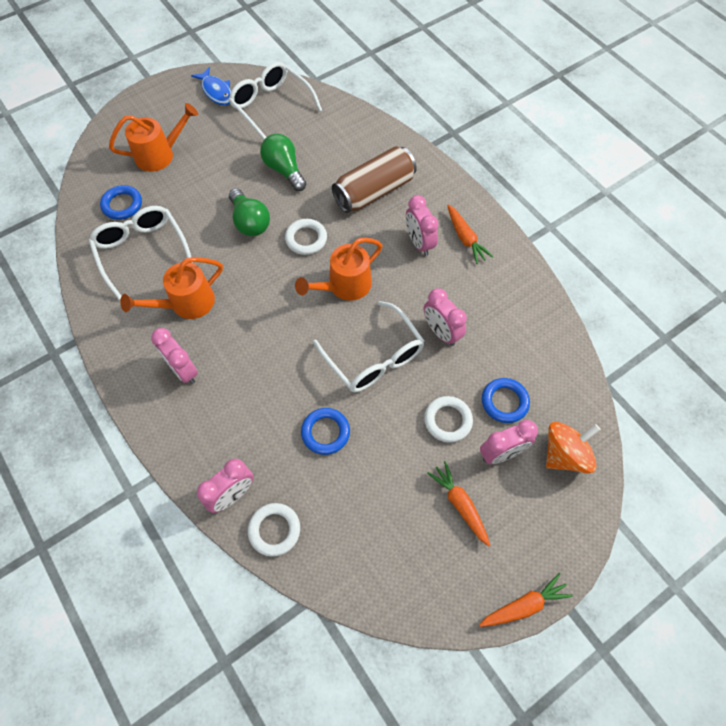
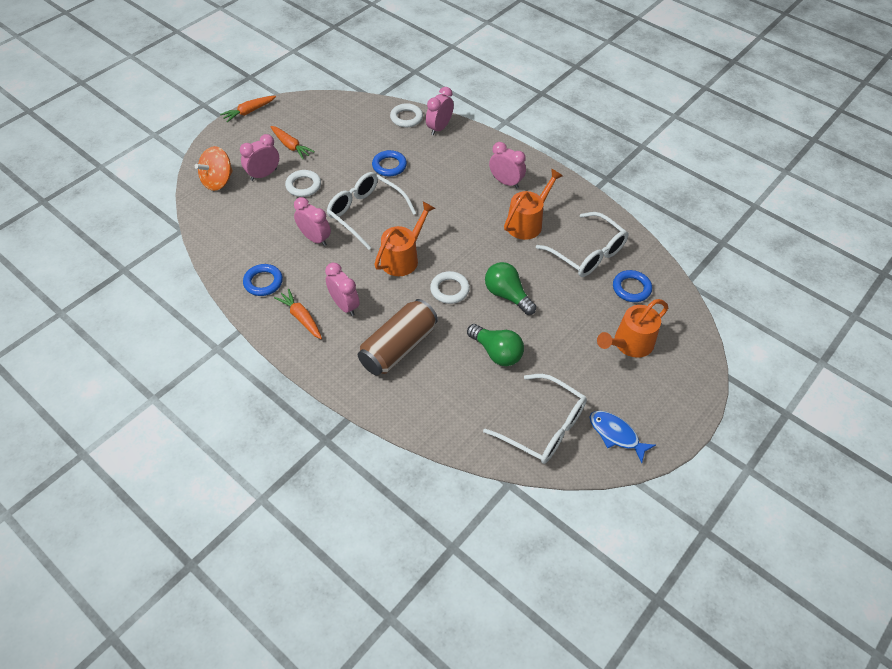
camera: 165 degrees right, 10 degrees down
(504, 402) = (262, 203): blue ring -> blue ring (263, 282)

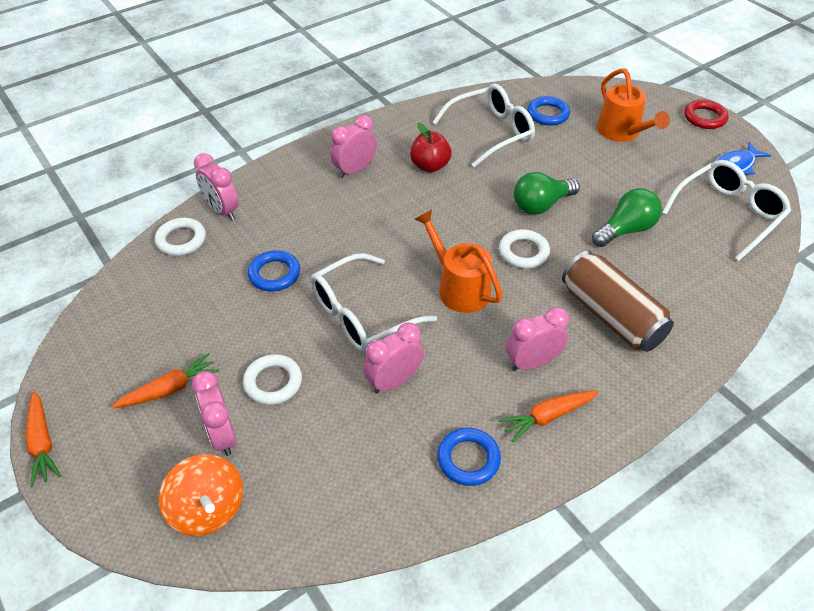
camera: 75 degrees left, 5 degrees down
(528, 222) = (430, 166): orange watering can -> red apple
(686, 411) = (704, 117): none -> red ring

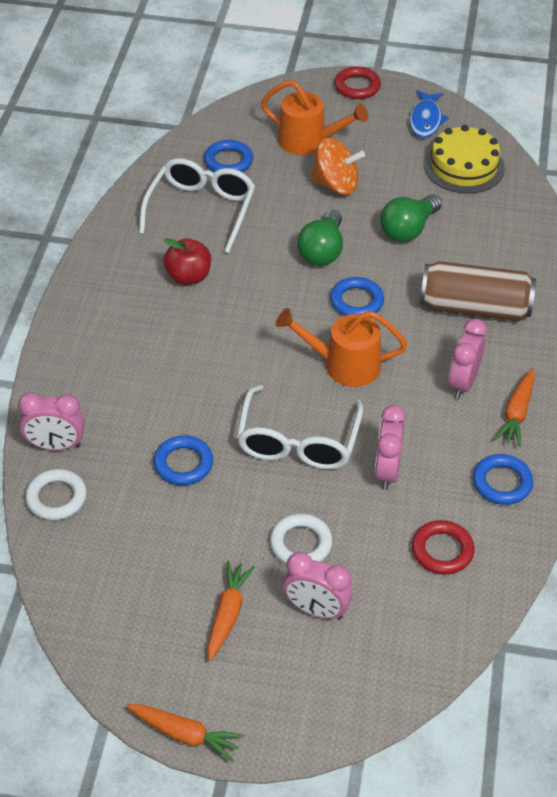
camera: 45 degrees left, 0 degrees up
(208, 509) = (376, 663): orange spinning top -> orange spinning top (336, 185)
(354, 170) = (127, 325): pink clock -> none
(358, 470) = (442, 550): none -> red ring
(523, 252) = (356, 301): white ring -> blue ring
(625, 230) = (408, 229): green light bulb -> green light bulb turned 150 degrees counterclockwise
(728, 214) = (464, 166): white glasses -> yellow cake

